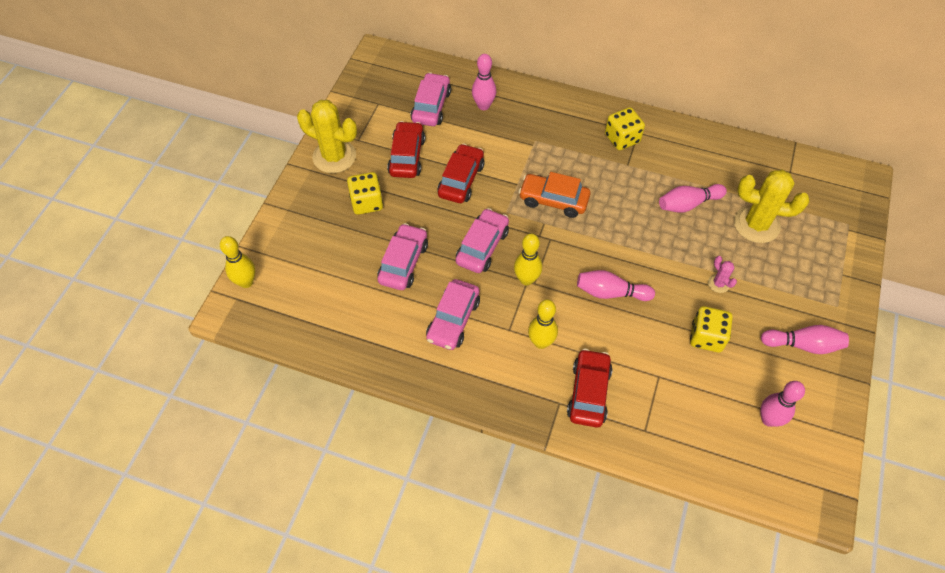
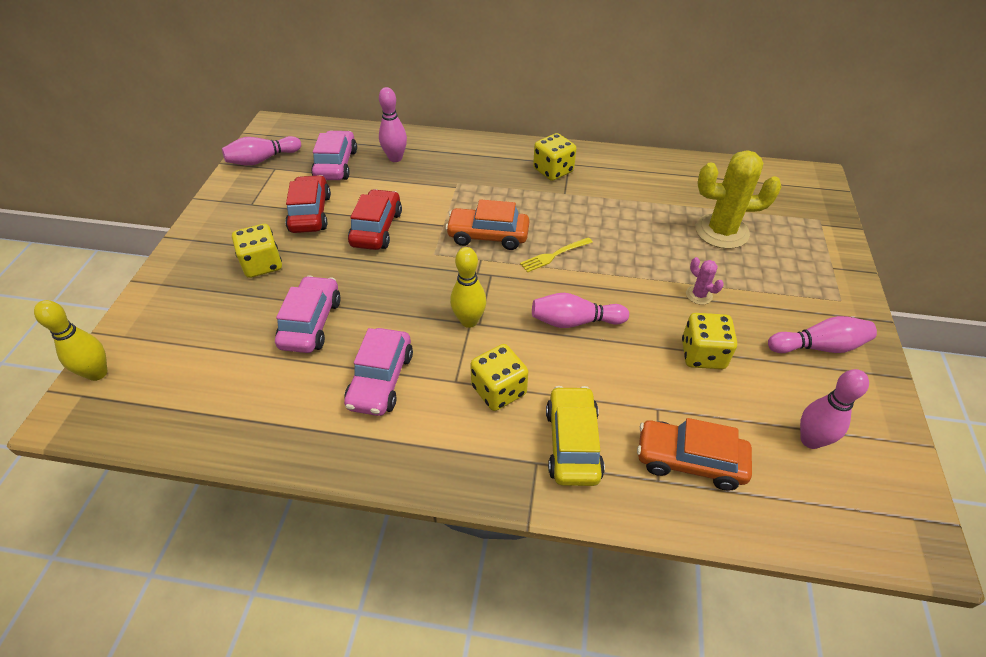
camera: 10 degrees left, 10 degrees down
(334, 156) = (222, 223): yellow cactus -> none
(482, 247) = (409, 293): pink car -> none
(541, 342) = (499, 390): yellow bowling pin -> yellow dice
(588, 393) = (572, 443): red car -> yellow car
(606, 228) = (554, 255): none -> yellow fork
(672, 420) = (689, 461): none -> orange car
(688, 204) = (640, 221): pink bowling pin -> pink bowling pin (262, 160)

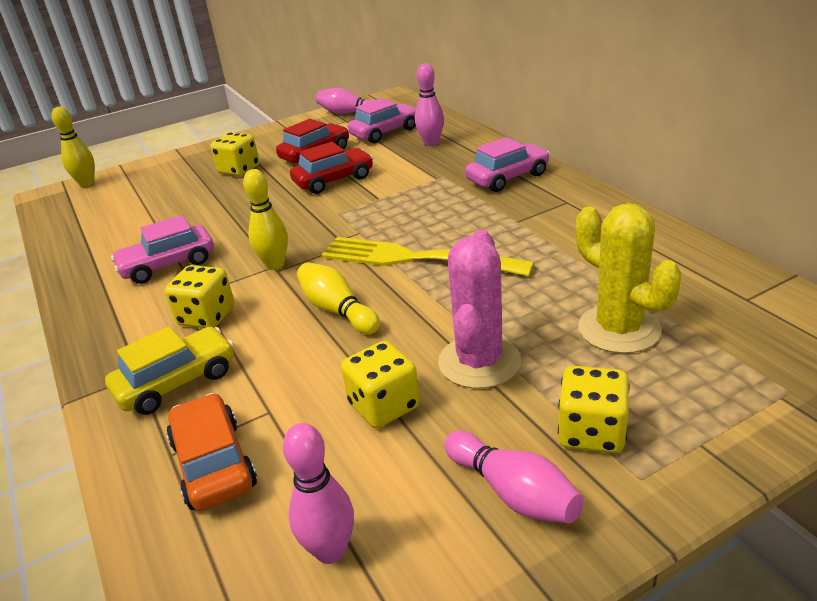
camera: 55 degrees right, 15 degrees down
(311, 323) = (199, 213): pink car -> pink car (507, 177)
(488, 236) = (394, 220): orange car -> none
(553, 171) = (540, 201): yellow dice -> yellow dice (591, 432)
(554, 255) = (416, 259): yellow fork -> yellow fork, size x2.21
(574, 321) = (337, 310): pink bowling pin -> yellow bowling pin
(699, 295) = (479, 362): pink cactus -> pink cactus, size x2.20

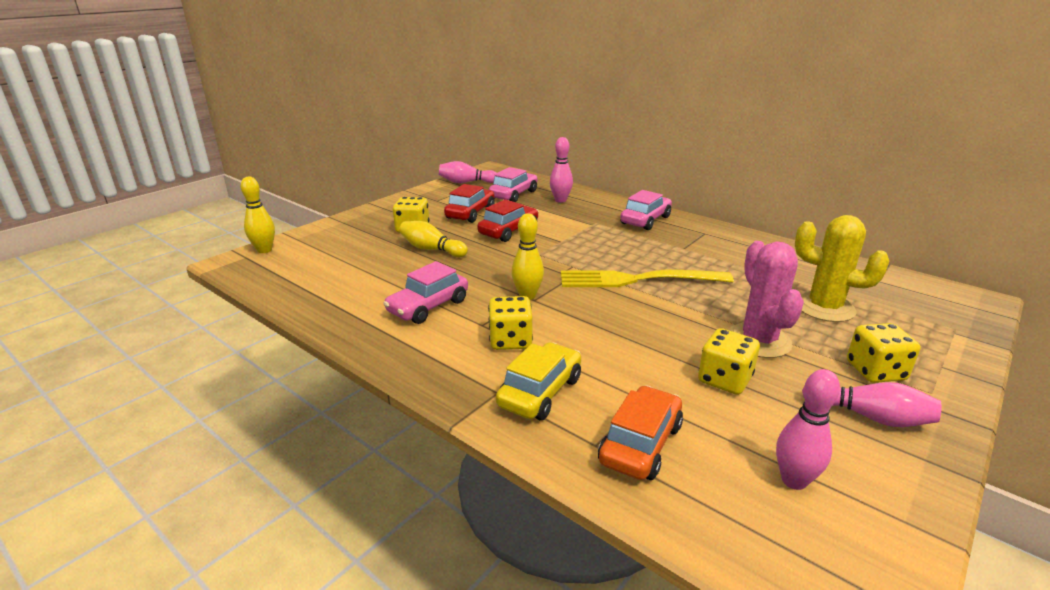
camera: 25 degrees left, 5 degrees down
(213, 464) = (640, 444): orange car -> orange car turned 75 degrees clockwise
(337, 310) = (617, 322): yellow bowling pin -> yellow bowling pin (431, 249)

